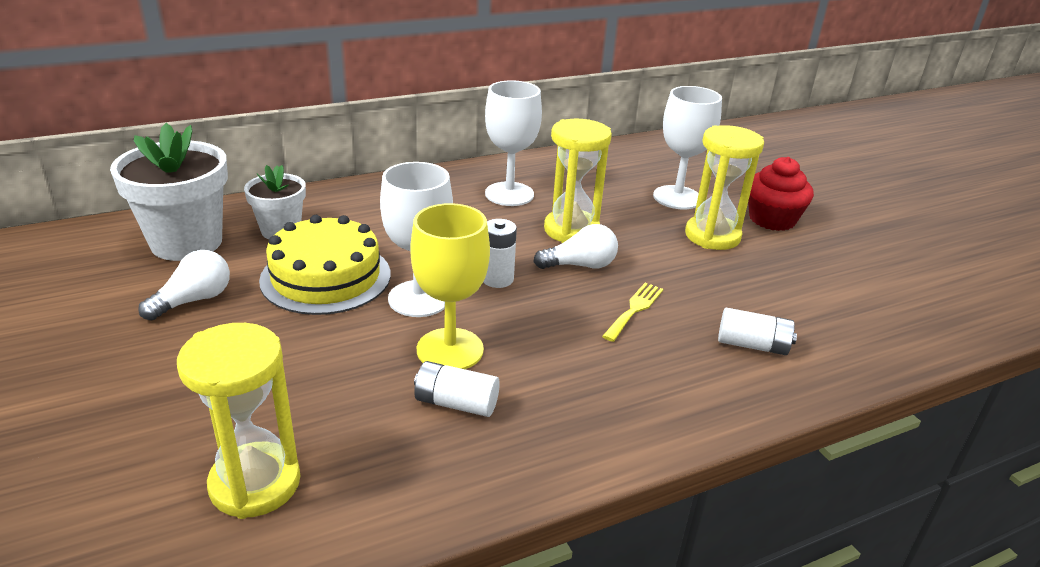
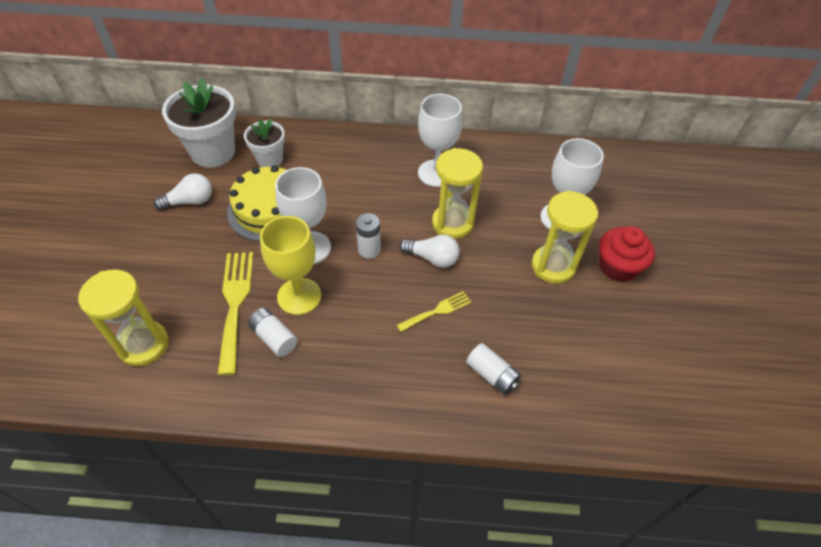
camera: 30 degrees right, 20 degrees up
(364, 386) = (235, 304): none -> yellow fork

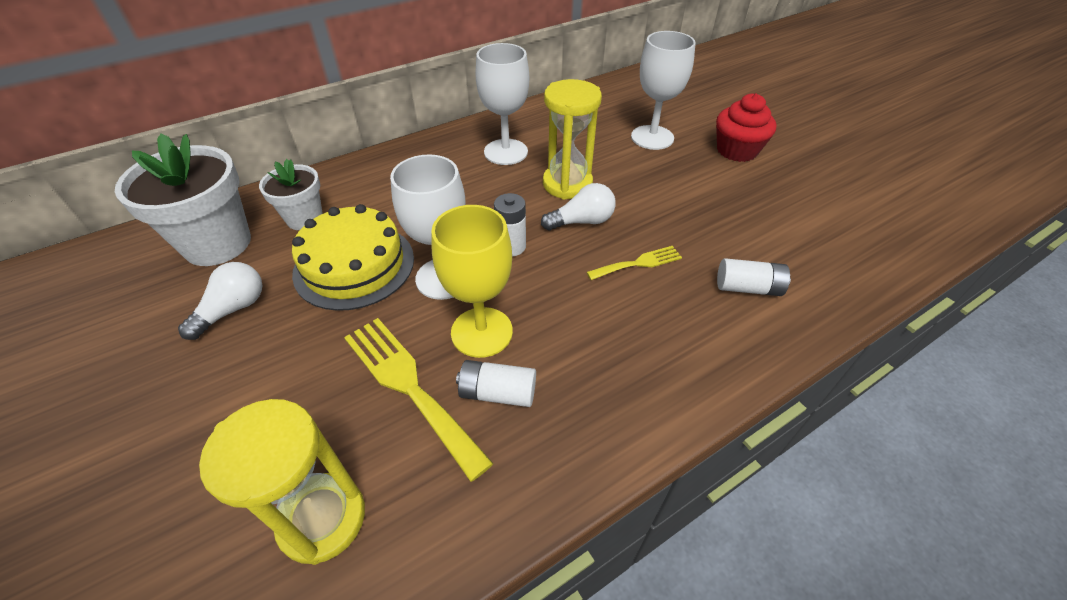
camera: 35 degrees left, 5 degrees down
(437, 311) = (638, 263): yellow fork -> yellow fork turned 45 degrees clockwise
(553, 266) = (690, 174): yellow hourglass -> none

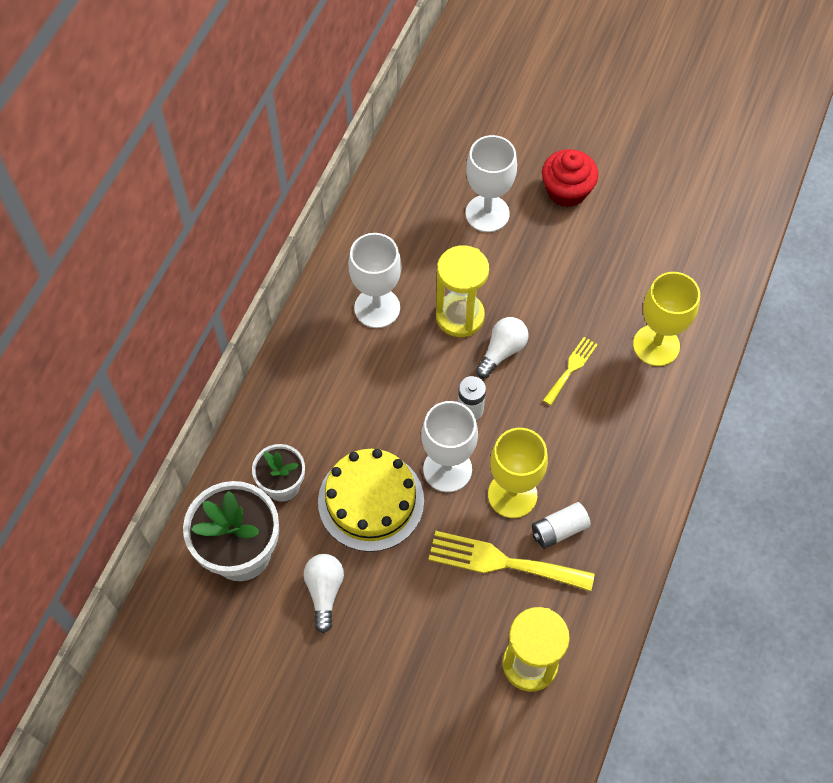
camera: 35 degrees left, 15 degrees up
(748, 288) = (656, 345): white battery -> yellow goblet

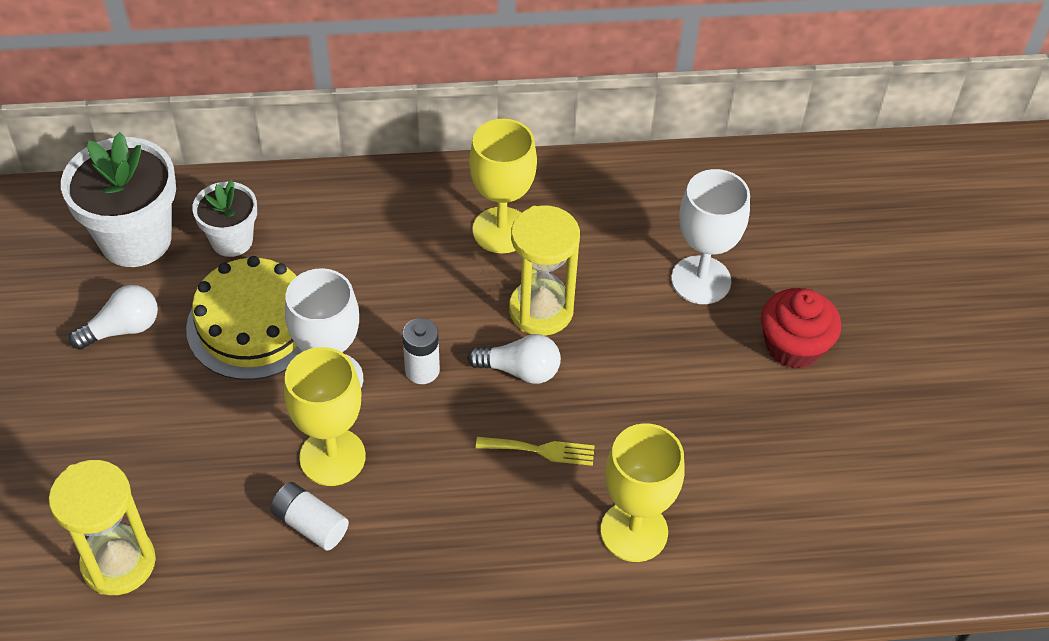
camera: 60 degrees right, 10 degrees down
(377, 308) = (501, 230): white goblet -> yellow goblet
(502, 562) = (238, 482): yellow fork -> none

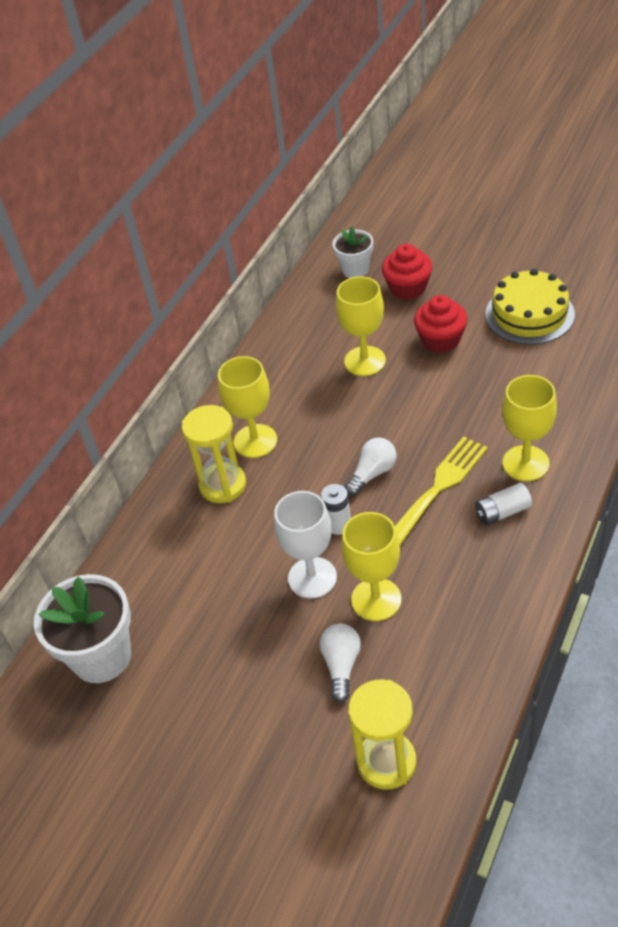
camera: 50 degrees left, 5 degrees down
(122, 329) = (179, 692): white light bulb -> white light bulb (341, 665)
(232, 240) = (149, 595): white flower pot -> white flower pot (355, 270)
(253, 325) = (234, 607): yellow cake -> yellow cake (529, 314)
(310, 524) = (422, 631): white battery -> white battery (502, 512)
(541, 310) = (333, 445): yellow hourglass -> yellow hourglass (223, 485)
(541, 450) = (440, 486): yellow fork -> yellow fork, size x1.79
(701, 280) = (365, 361): white goblet -> yellow goblet
(865, 269) = (408, 288): none -> red cupcake

